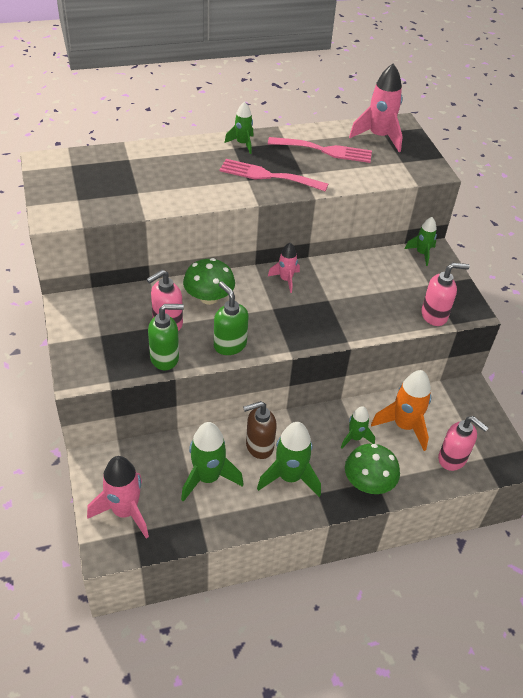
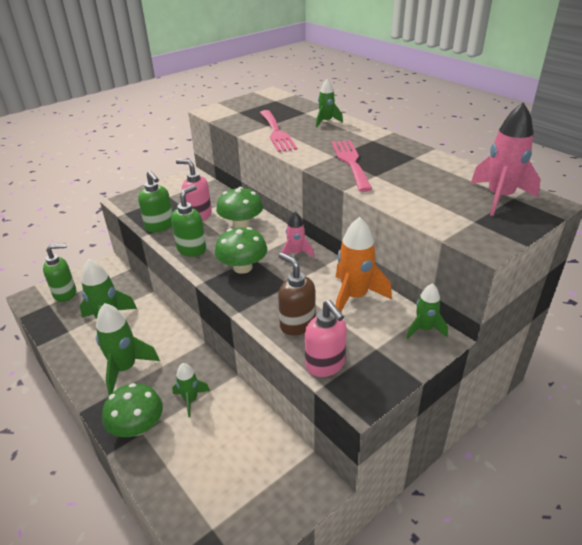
camera: 70 degrees right, 10 degrees down
(125, 511) = (65, 294): pink rocket -> green soap dispenser
(242, 144) = (383, 141): green rocket -> green rocket (326, 122)
(259, 446) = (153, 339): brown soap dispenser -> brown soap dispenser (297, 324)
(285, 319) = (242, 267): none -> green mushroom
(325, 150) = (429, 176): pink fork -> pink fork (276, 133)
(404, 426) = (225, 435): orange rocket -> orange rocket (354, 297)
(452, 459) = (197, 495): pink soap dispenser -> none

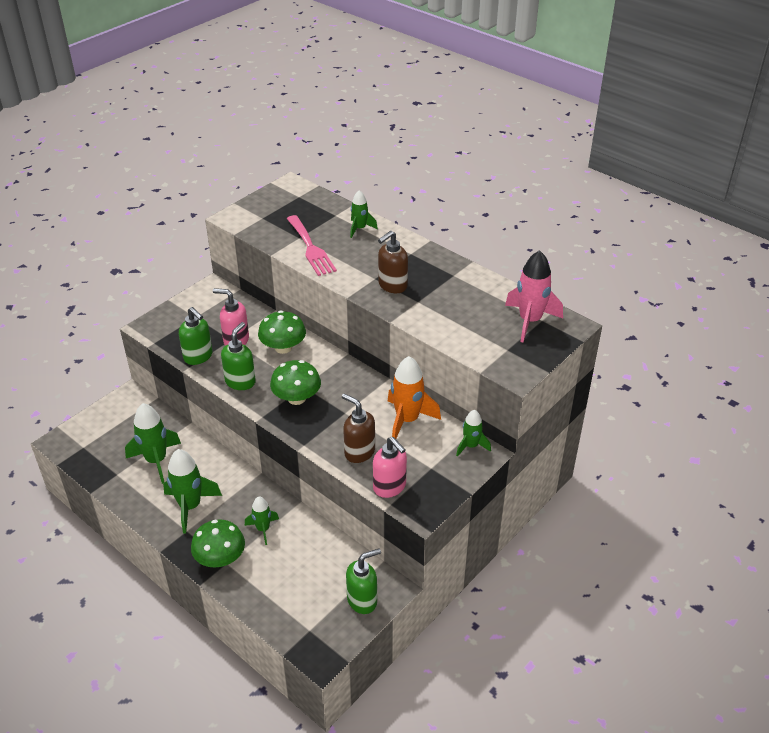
camera: 10 degrees left, 5 degrees up
(65, 294) = (97, 433): green soap dispenser -> green soap dispenser (362, 600)
(296, 253) = (345, 378): pink rocket -> none
(350, 162) = (392, 286): pink fork -> brown soap dispenser

